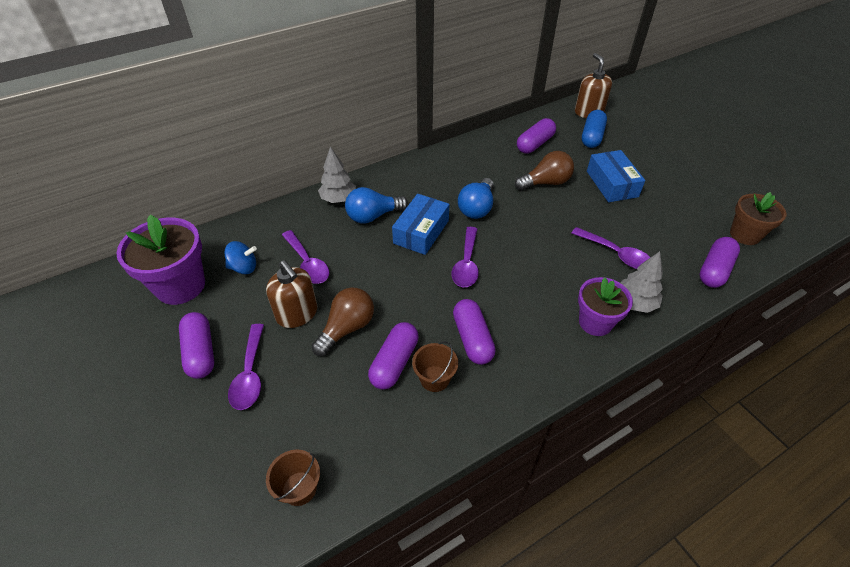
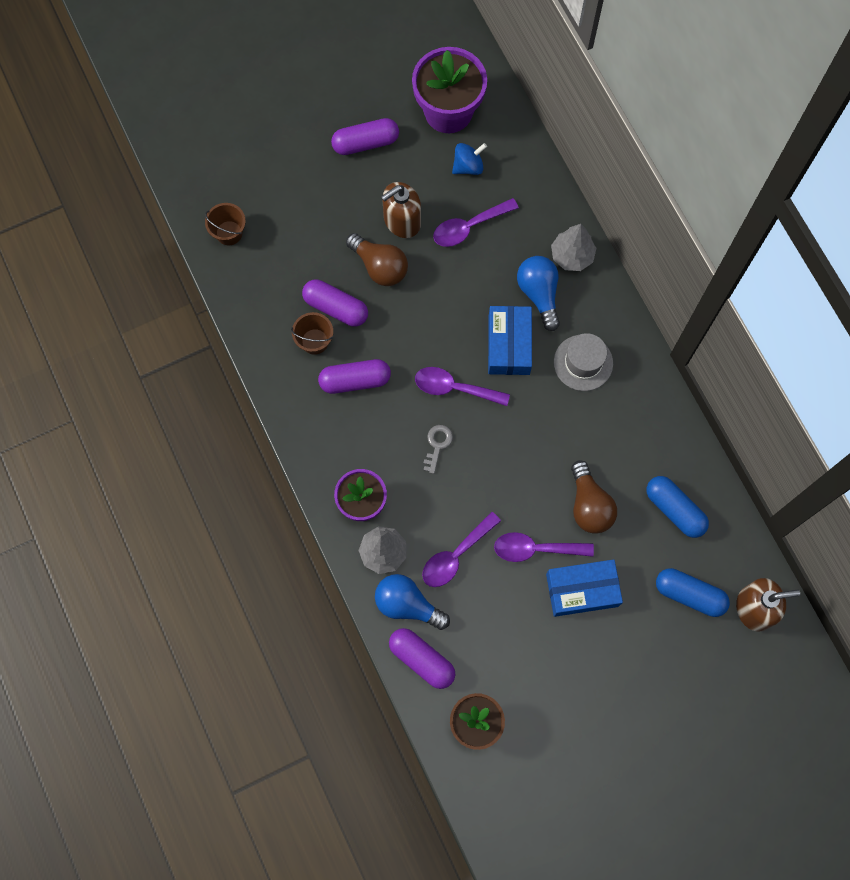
camera: 95 degrees right, 25 degrees up
(244, 268) = (468, 166): blue spinning top -> blue spinning top turned 120 degrees counterclockwise
(250, 374) = (337, 186): purple spoon -> purple spoon (535, 549)
(421, 232) = (509, 345): blue box -> blue box turned 60 degrees clockwise
(431, 190) = (583, 362): none -> grey hat
(477, 208) = (545, 412): blue light bulb -> blue light bulb (407, 605)
(522, 272) = (437, 445): none -> grey key
(535, 144) = (674, 509): purple capsule -> blue capsule

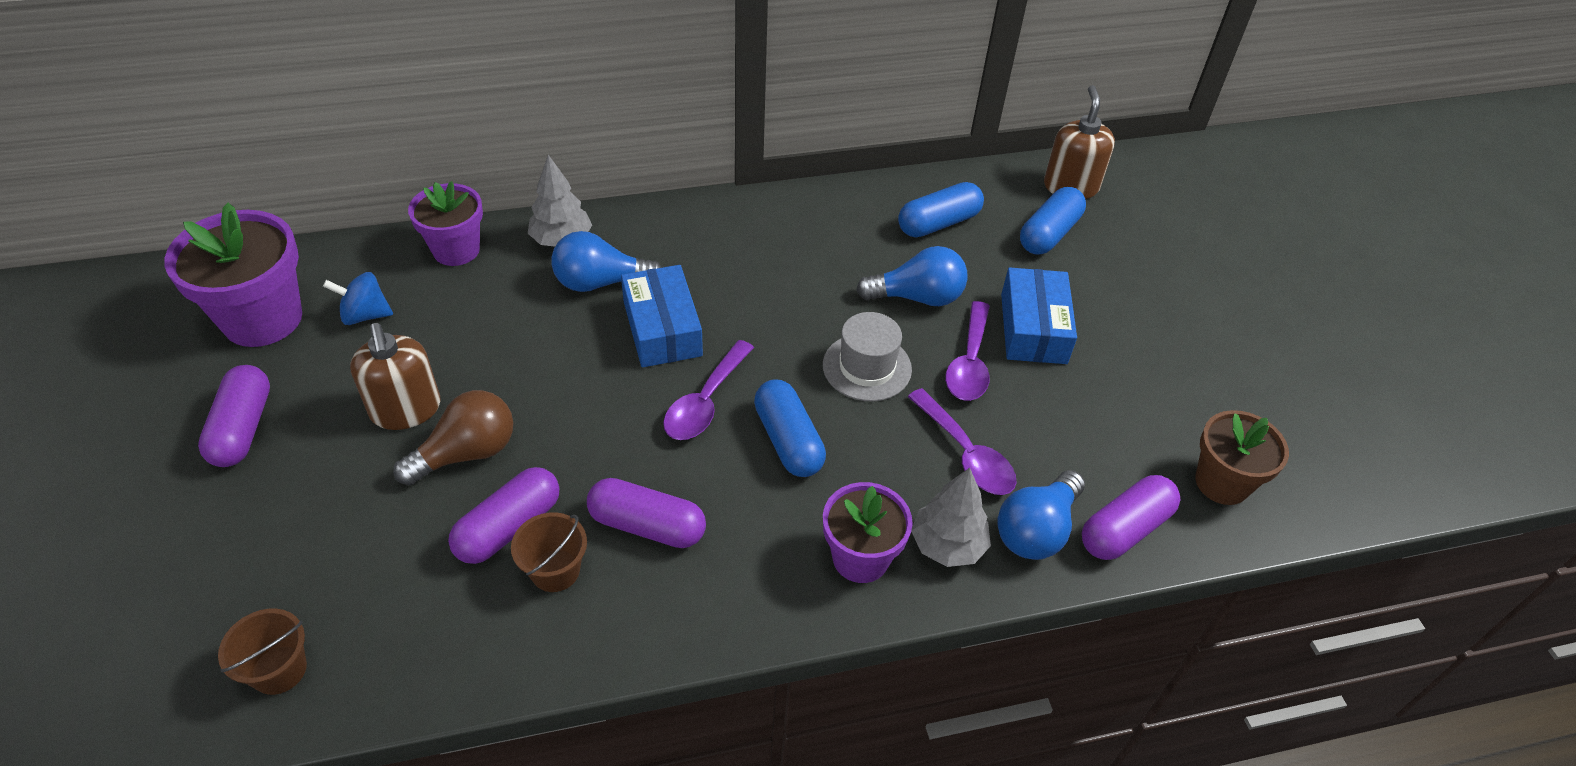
camera: 80 degrees left, 25 degrees down
(355, 380) = (647, 526): purple capsule -> purple capsule turned 75 degrees counterclockwise
(437, 445) = (788, 440): grey key -> blue capsule
(468, 166) = (365, 315): blue spinning top -> blue spinning top turned 75 degrees counterclockwise
(469, 227) = (461, 334): purple spoon -> none
(509, 345) = (662, 328): blue box -> blue box turned 60 degrees clockwise
(541, 194) = (456, 250): none -> purple flower pot
(583, 362) = (717, 261): grey hat -> grey hat (867, 367)
(589, 505) = (917, 297): brown light bulb -> blue light bulb

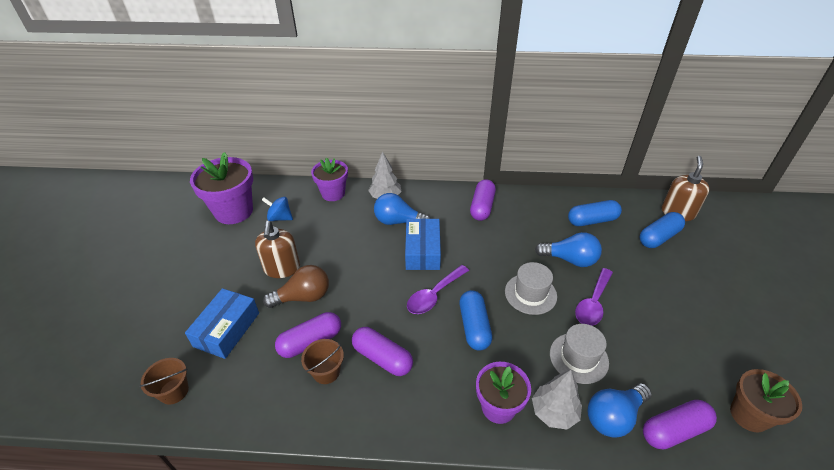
camera: 20 degrees right, 5 degrees down
(243, 428) = (205, 262): purple capsule -> purple capsule (482, 207)
(966, 454) = (578, 358): purple spoon -> grey hat
(1033, 328) = (637, 290): blue box -> blue box (227, 329)

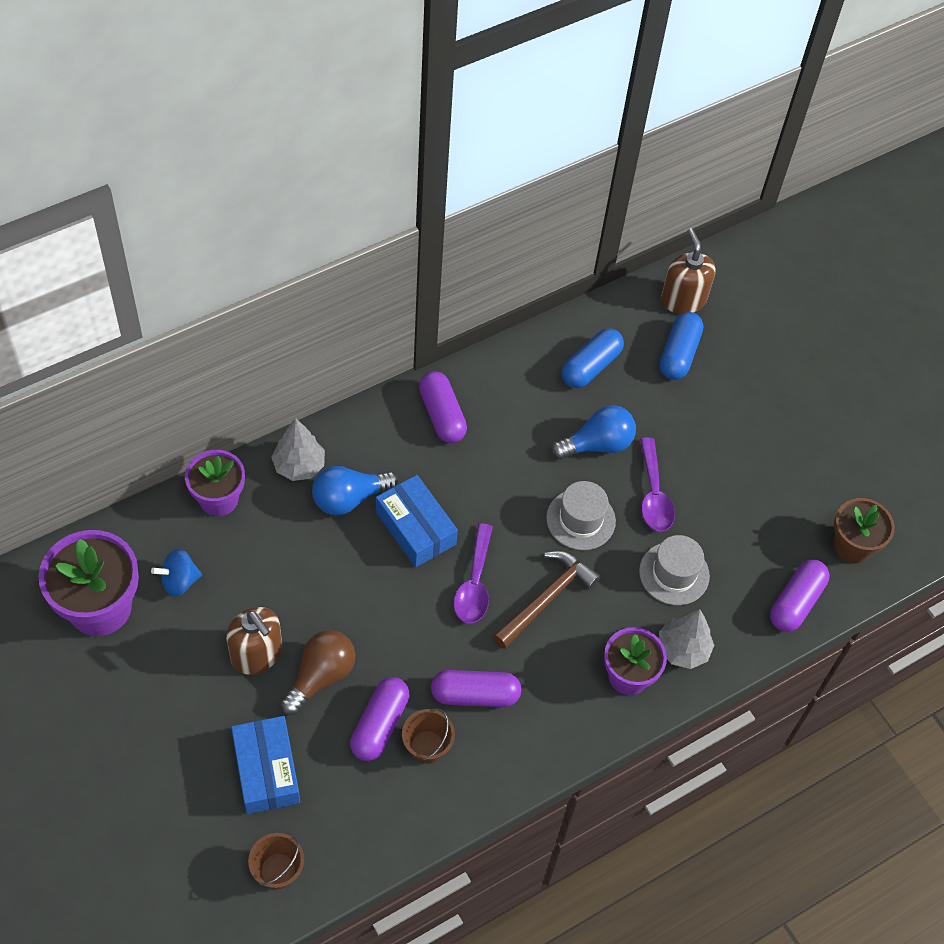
camera: 40 degrees left, 15 degrees up
(474, 326) = (546, 598): blue capsule -> brown hammer
(613, 416) = (738, 620): blue light bulb -> none

